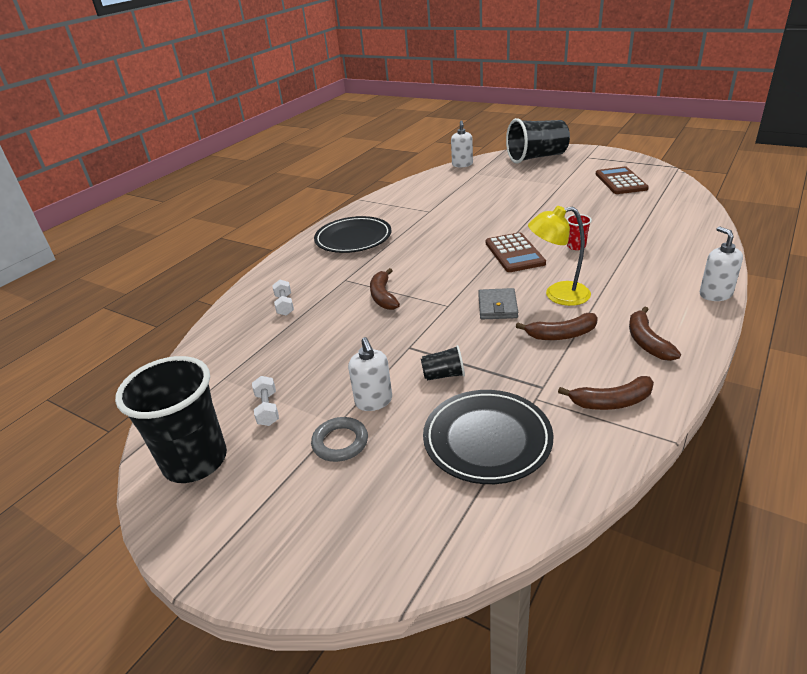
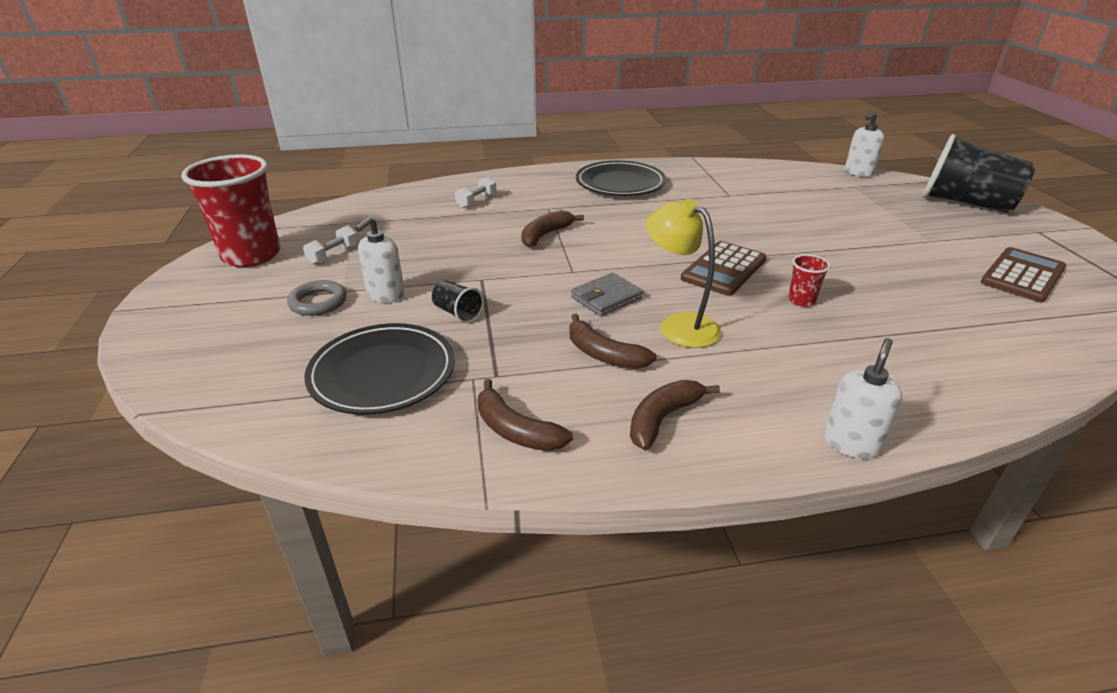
camera: 45 degrees right, 0 degrees up
(195, 461) = (251, 255): black cup -> red cup

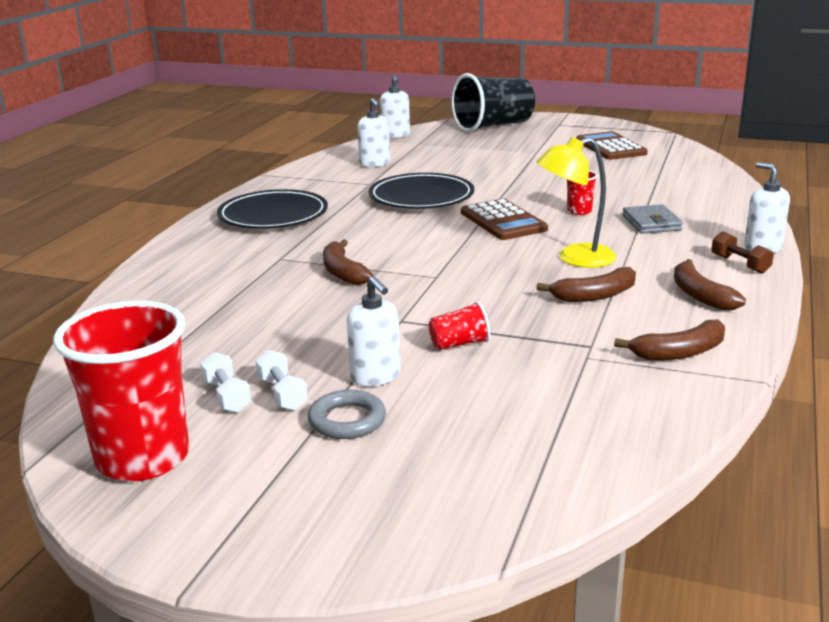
camera: 60 degrees left, 10 degrees down
(382, 373) = (541, 400): black plate -> black plate (421, 197)
(457, 313) = (459, 344): black cup -> red cup
(476, 201) = (202, 289): white dumbbell -> white dumbbell (282, 394)
(606, 298) = (502, 274): grey wallet -> grey wallet (651, 223)
(777, 184) = (375, 163): none -> white soap dispenser
(779, 433) = (740, 264): none -> brown dumbbell

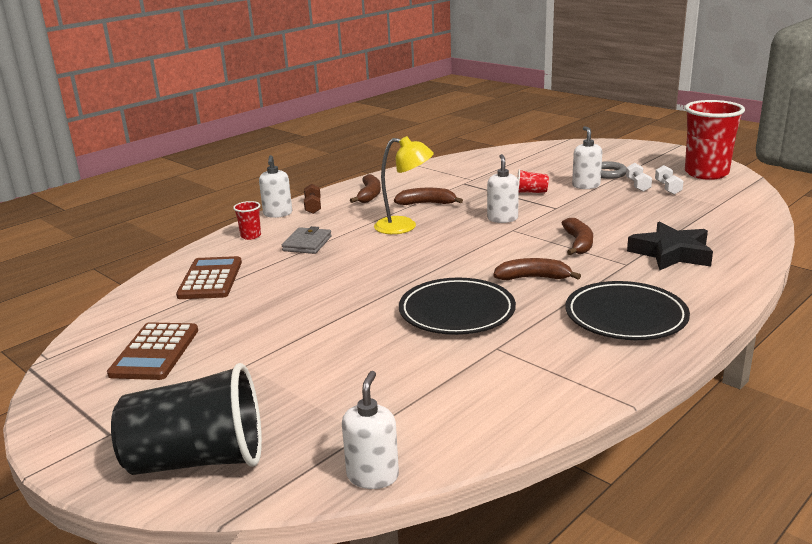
camera: 155 degrees left, 0 degrees up
(229, 278) = (671, 253): none -> black star
(375, 163) = (463, 391): white soap dispenser -> white soap dispenser (502, 219)
(503, 221) = (414, 267): brown calculator -> brown calculator (210, 279)
(579, 211) = (339, 265): red cup -> red cup (251, 236)
(679, 353) = (426, 175): brown banana -> brown banana (533, 278)

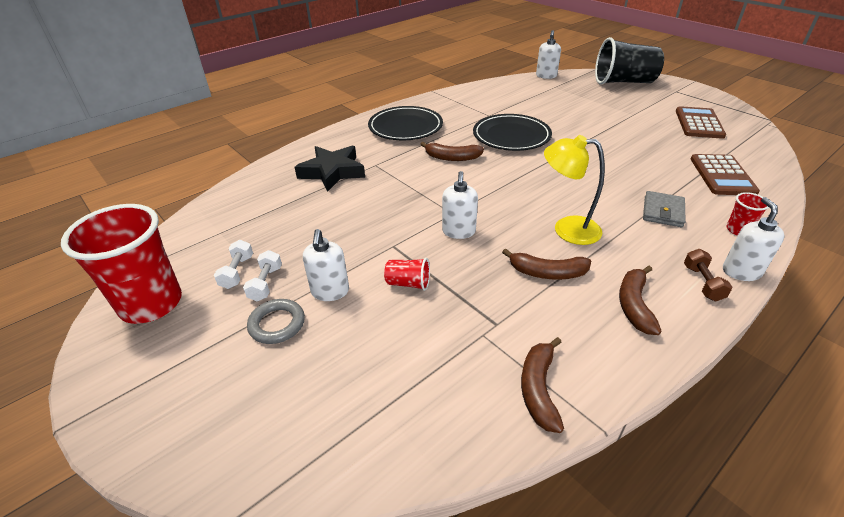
camera: 175 degrees left, 15 degrees up
(578, 243) = (399, 189): brown banana -> brown banana (538, 389)

